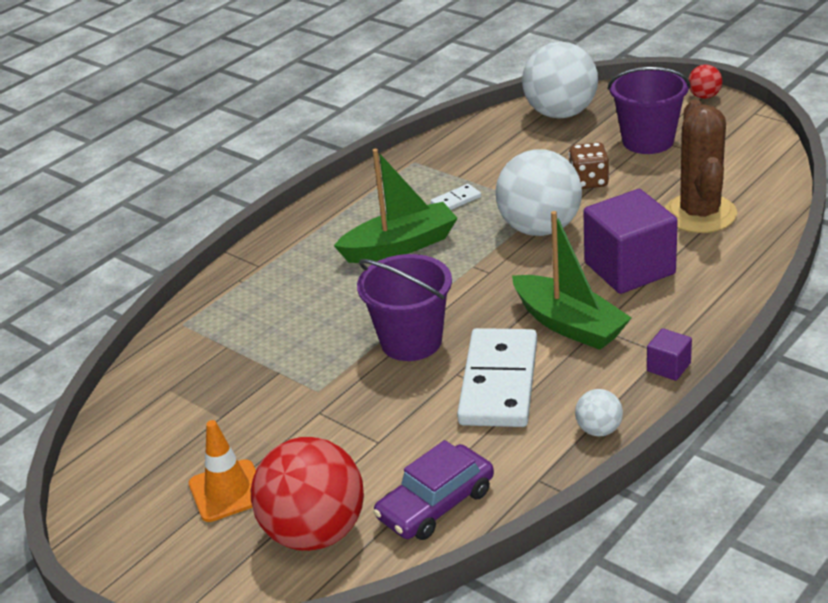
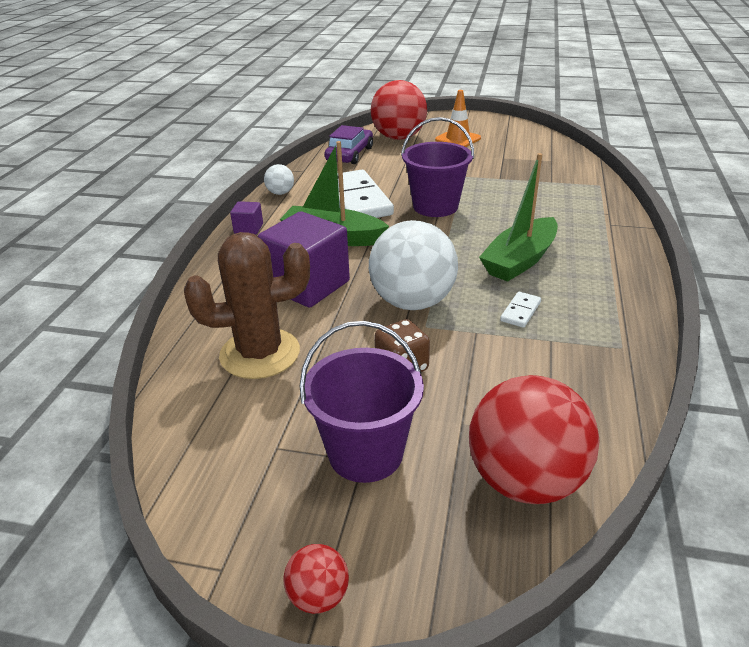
camera: 150 degrees right, 0 degrees up
(560, 113) = (525, 480): white ball -> red ball
(700, 214) = (260, 354): brown cactus -> brown cactus turned 75 degrees counterclockwise

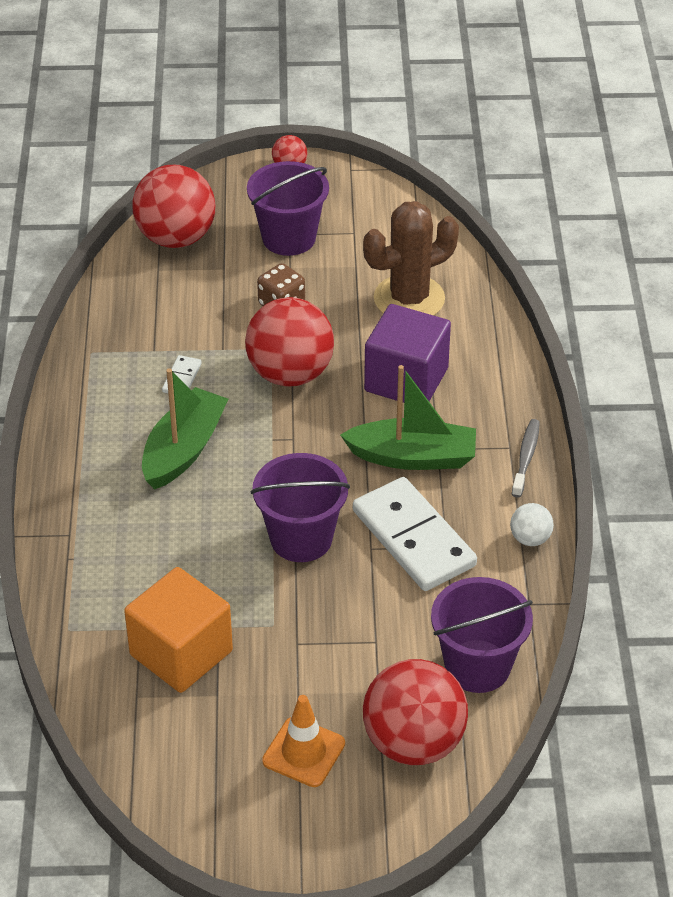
camera: 165 degrees right, 10 degrees up
(248, 228) = (526, 457): purple cube -> grey toothbrush
(349, 154) = (477, 666): purple car -> purple bucket
(412, 302) = (290, 374): white ball -> red ball
(524, 171) = (181, 653): none -> orange cube

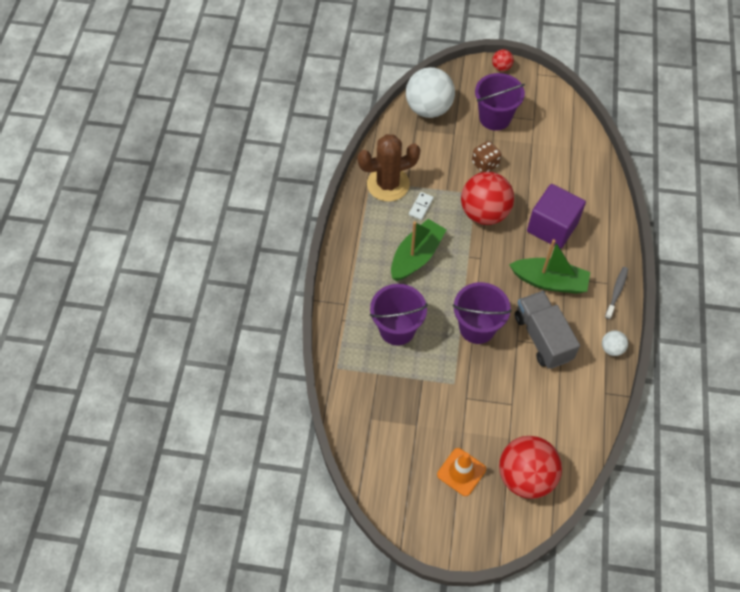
camera: 10 degrees right, 15 degrees up
(176, 238) = (428, 109): red ball -> white ball
(181, 653) = (399, 394): orange cube -> none
(409, 299) = (561, 170): brown cactus -> brown cactus (388, 184)
(413, 538) = (542, 337): white domino -> grey truck
(477, 666) = (569, 431): purple bucket -> purple bucket (397, 329)

